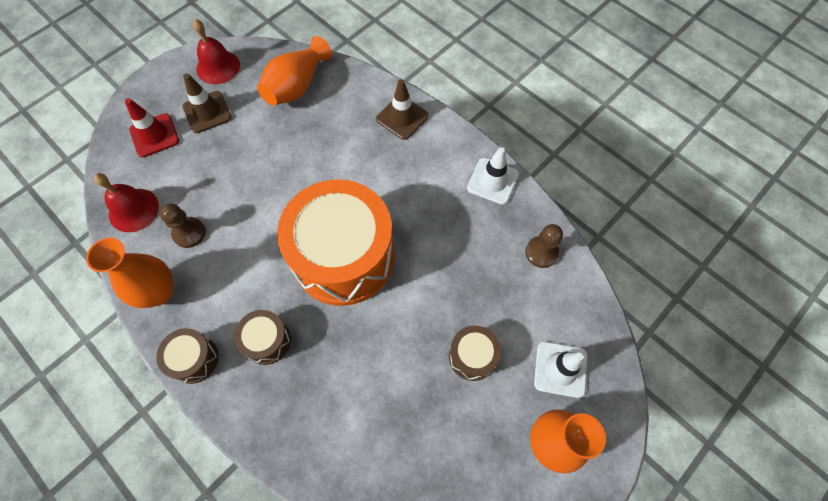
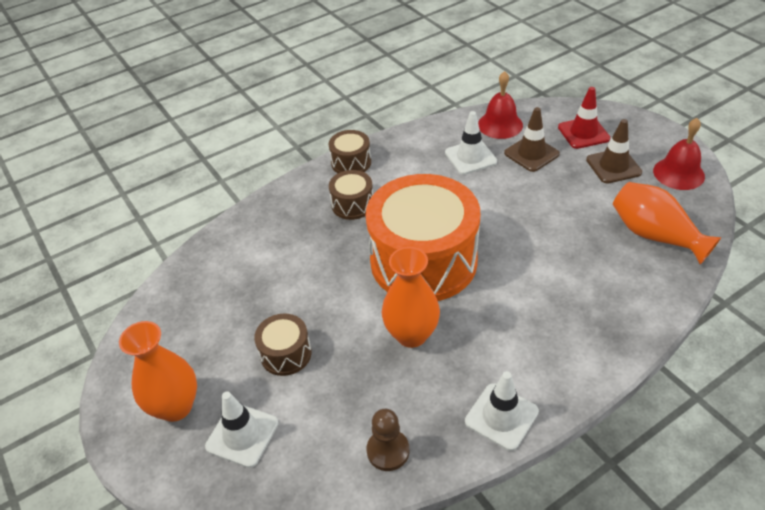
camera: 105 degrees right, 20 degrees down
(159, 292) = (416, 142): orange vase -> orange vase (411, 334)
(189, 233) = (470, 157): brown pawn -> white traffic cone
(402, 117) = (608, 331): brown traffic cone -> brown traffic cone (531, 154)

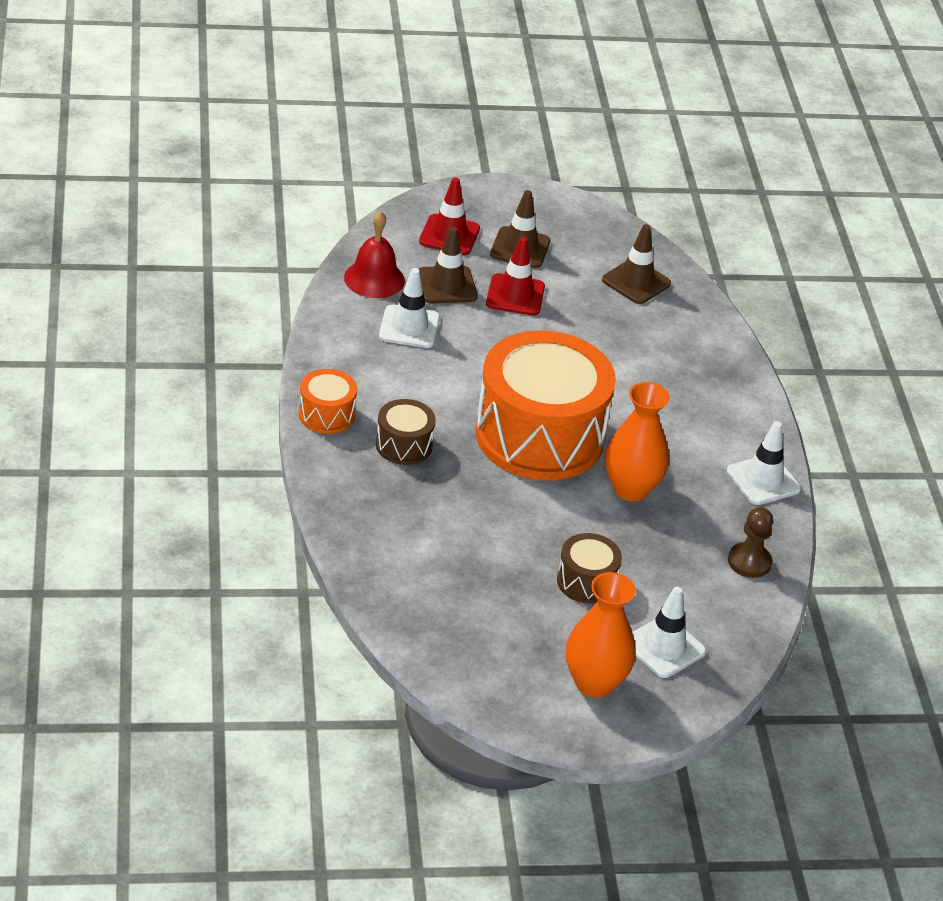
camera: 70 degrees left, 5 degrees down
(351, 163) = (326, 414): brown drum -> orange drum
(560, 185) = (515, 295): none -> red traffic cone
(655, 235) = (636, 282): orange vase -> brown traffic cone
(678, 173) = (569, 218): red bell -> none

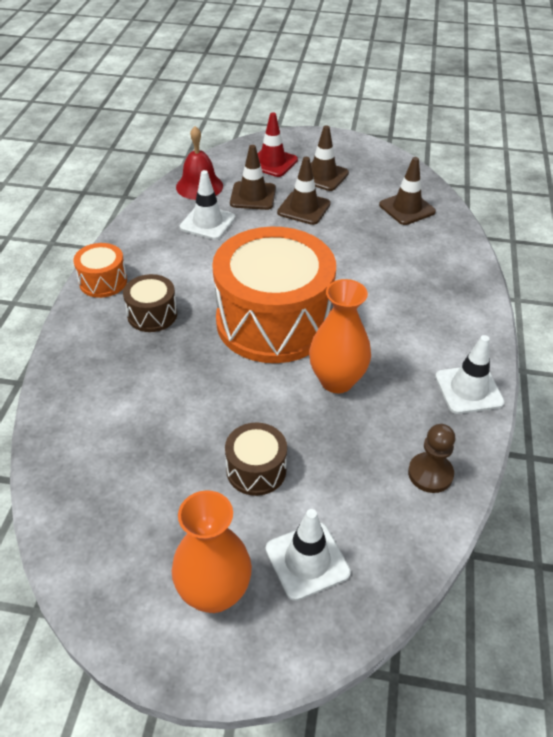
camera: 20 degrees right, 5 degrees up
(515, 295) = (304, 208): red traffic cone -> brown traffic cone

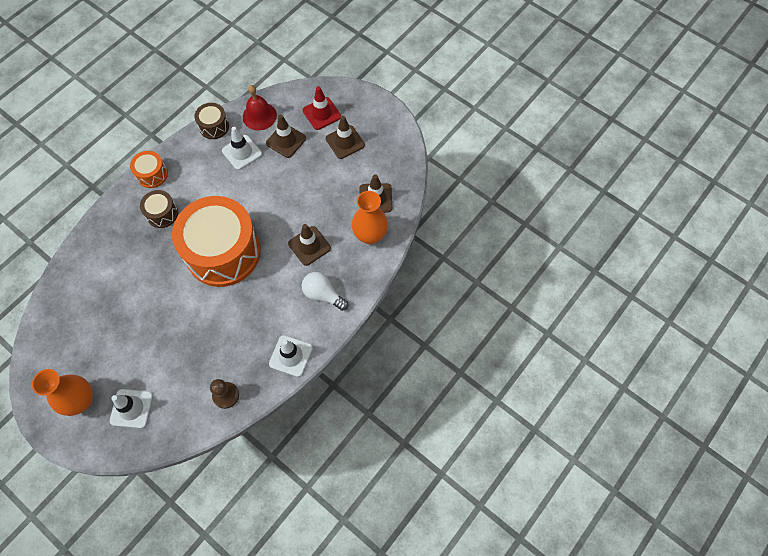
camera: 30 degrees right, 20 degrees up
(256, 470) = (144, 345): brown drum -> brown drum (214, 126)
(304, 208) = (309, 167): brown traffic cone -> brown traffic cone (309, 246)
(337, 381) = (225, 312): orange vase -> orange vase (370, 235)
(441, 313) = (323, 295): none -> white light bulb

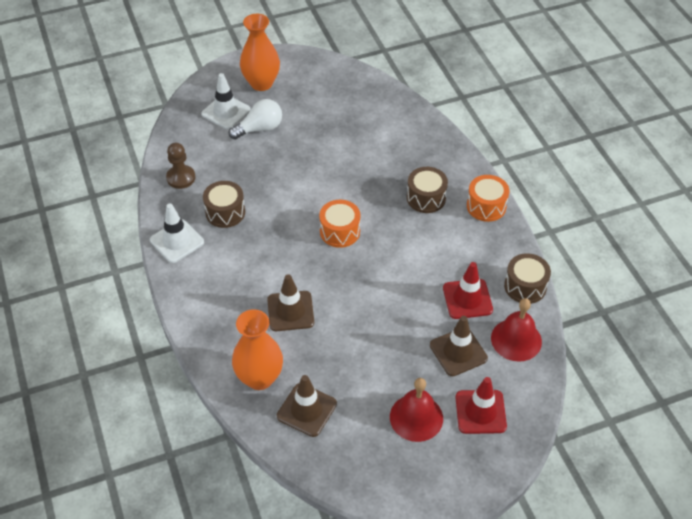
camera: 120 degrees right, 15 degrees down
(223, 252) = (340, 231): orange drum -> orange drum, size x0.43
(242, 152) = (467, 299): white traffic cone -> red traffic cone
(245, 339) = (225, 212): none -> brown drum
(323, 295) = (221, 297): white light bulb -> white light bulb (259, 129)
(345, 142) = (416, 417): brown traffic cone -> red bell

